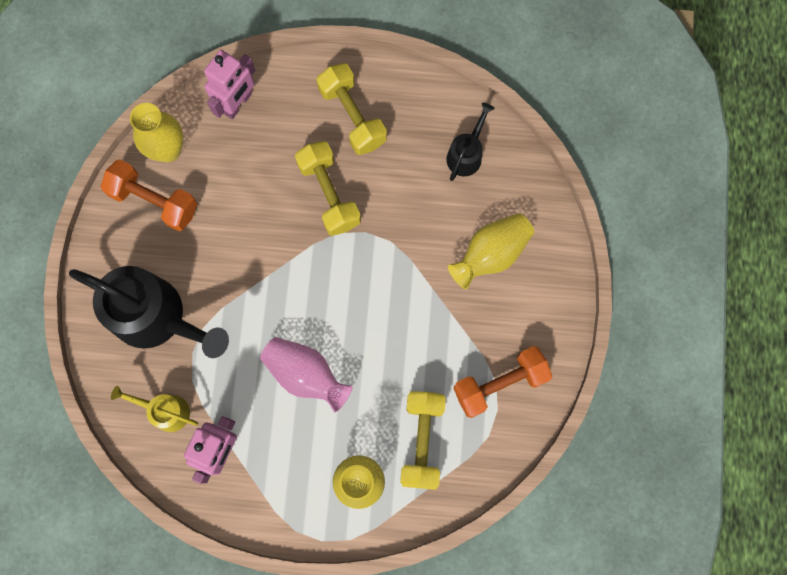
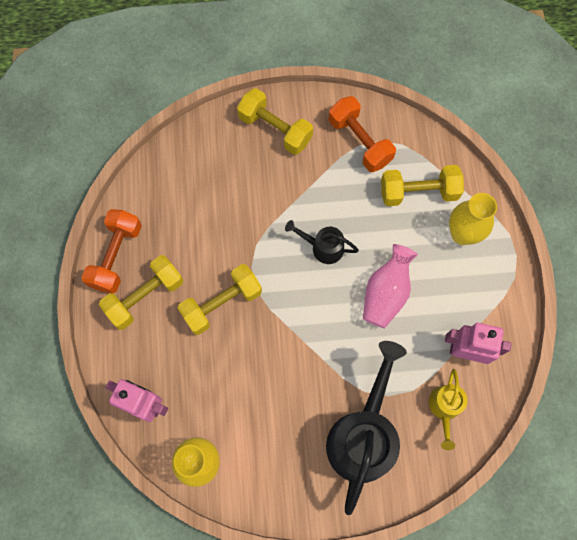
camera: 100 degrees left, 5 degrees down
(154, 201) = (253, 464): orange dumbbell -> orange dumbbell (116, 256)
(466, 154) = (168, 195): black watering can -> black watering can (322, 247)
(490, 254) = (253, 163): yellow vase -> none
(531, 286) = (275, 129): none -> yellow dumbbell

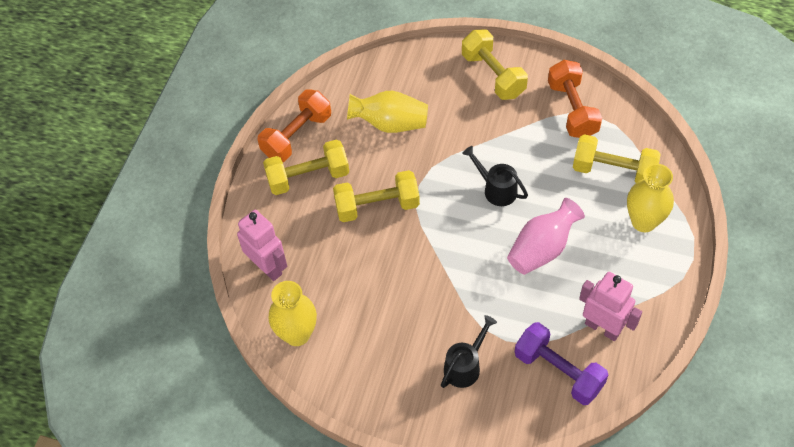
camera: 25 degrees right, 15 degrees down
(200, 213) = (390, 124): none -> yellow vase
(363, 434) = (465, 365): black watering can -> black watering can, size x0.49
(444, 409) = (558, 371): yellow watering can -> purple dumbbell

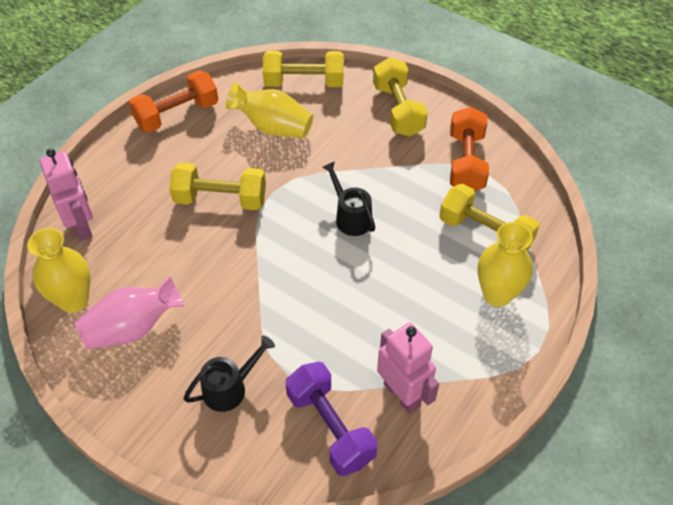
camera: 15 degrees right, 5 degrees down
(308, 177) = (167, 154): yellow dumbbell -> yellow dumbbell (304, 83)
(542, 249) = (372, 290): pink vase -> pink vase (133, 328)

